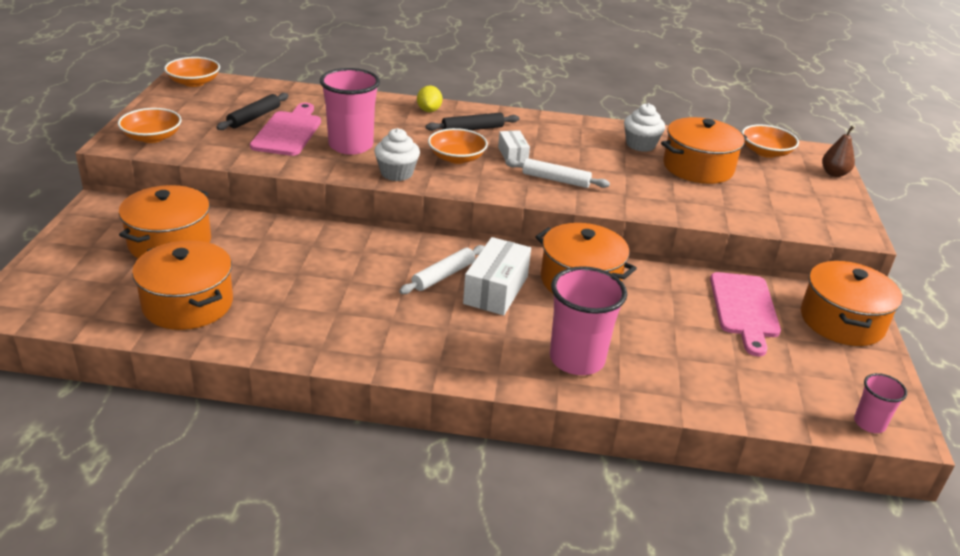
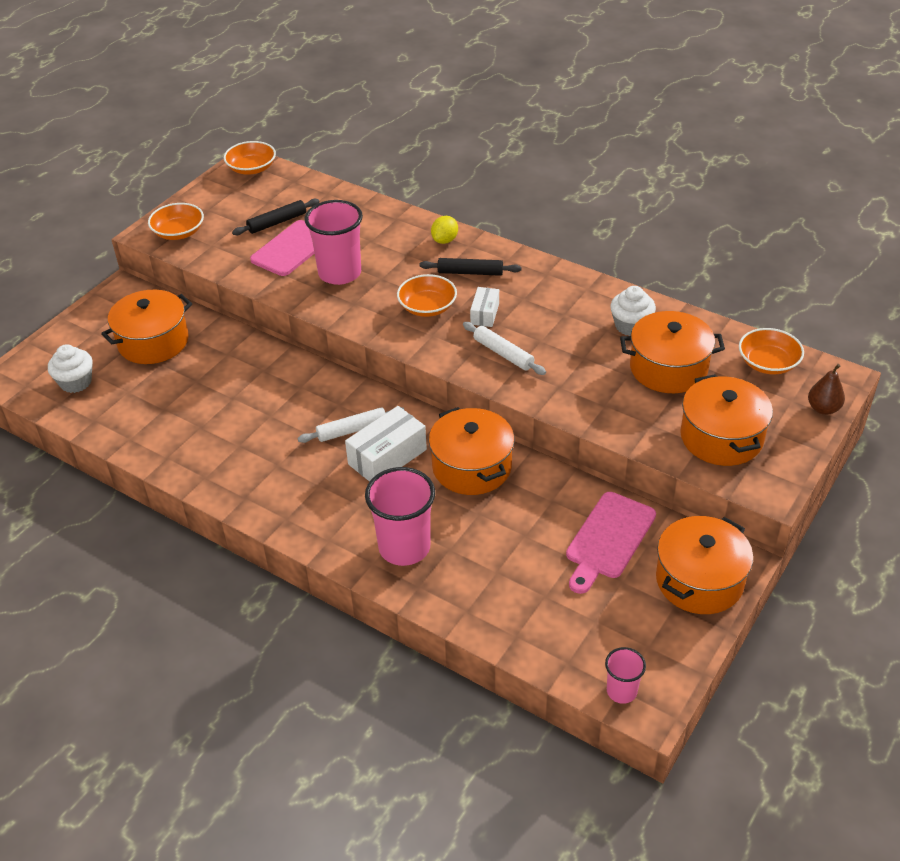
camera: 30 degrees right, 10 degrees up
(188, 304) = (132, 408): orange pot -> orange pot (721, 437)
(396, 173) = (358, 315): white cupcake -> white cupcake (76, 382)

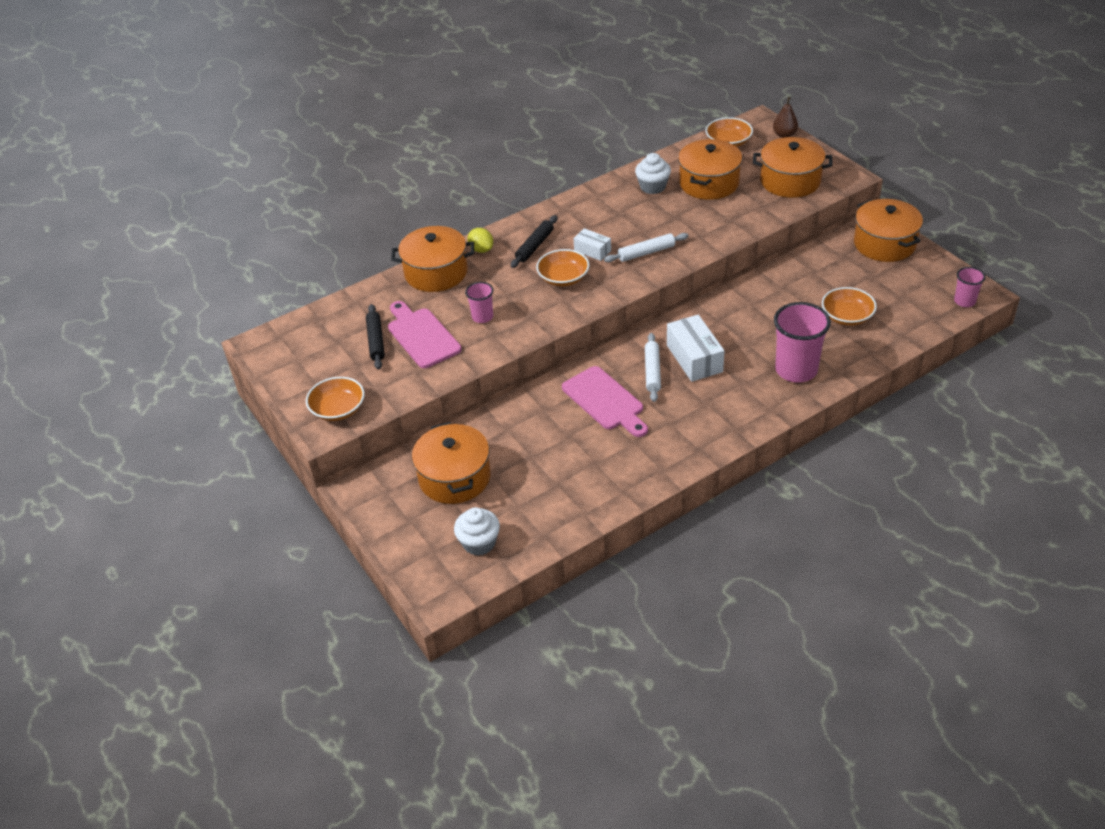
camera: 65 degrees left, 0 degrees up
(251, 168) = (271, 342): orange bowl -> orange bowl (847, 316)
(340, 273) = (482, 317): pink cup -> pink cup, size x0.53
(472, 467) = (728, 317): orange pot -> orange pot (436, 273)
(608, 539) = (831, 271): pink cutting board -> pink cutting board (605, 401)

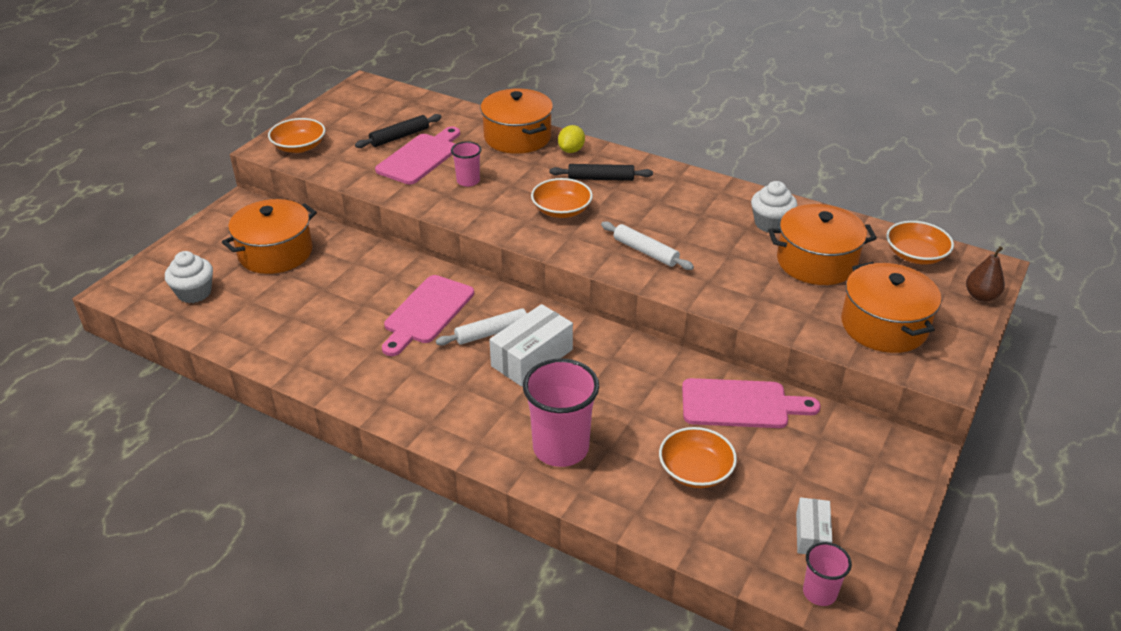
camera: 60 degrees right, 5 degrees down
(592, 250) = (621, 215): white box -> white box (811, 534)
(797, 277) = (740, 404): none -> pink cutting board
(884, 244) = (880, 472): orange pot -> none

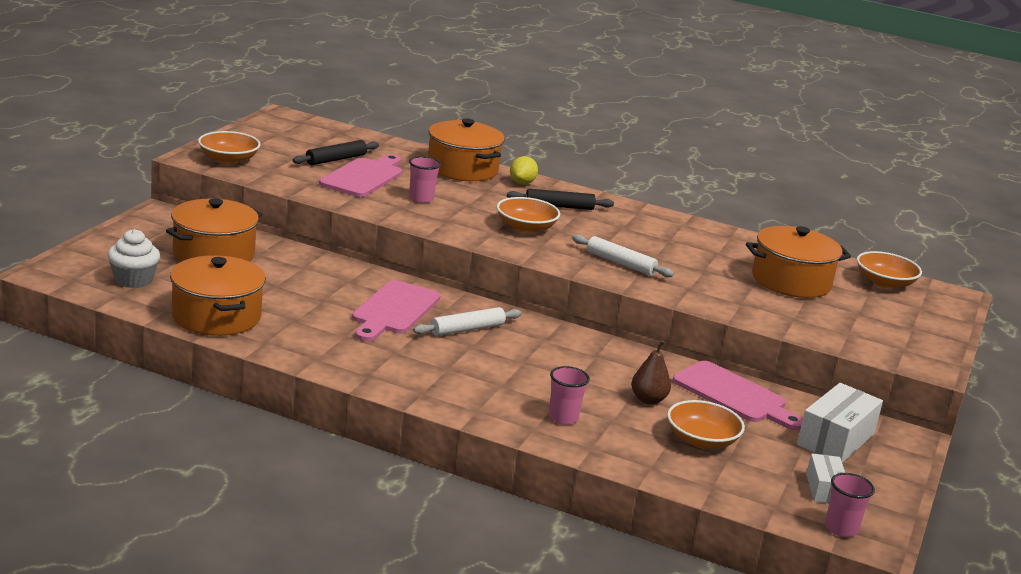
camera: 10 degrees left, 15 degrees down
(532, 358) = (514, 350): white box -> white box (836, 439)
(560, 448) = (563, 418): pink cup -> pink cup, size x0.53
(740, 404) = (733, 395): pink cutting board -> pink cutting board turned 45 degrees clockwise
(770, 224) = (739, 251): white cupcake -> none
(884, 325) = (866, 329): orange pot -> orange pot (216, 316)
(981, 296) = (952, 315): brown pear -> brown pear (648, 400)

